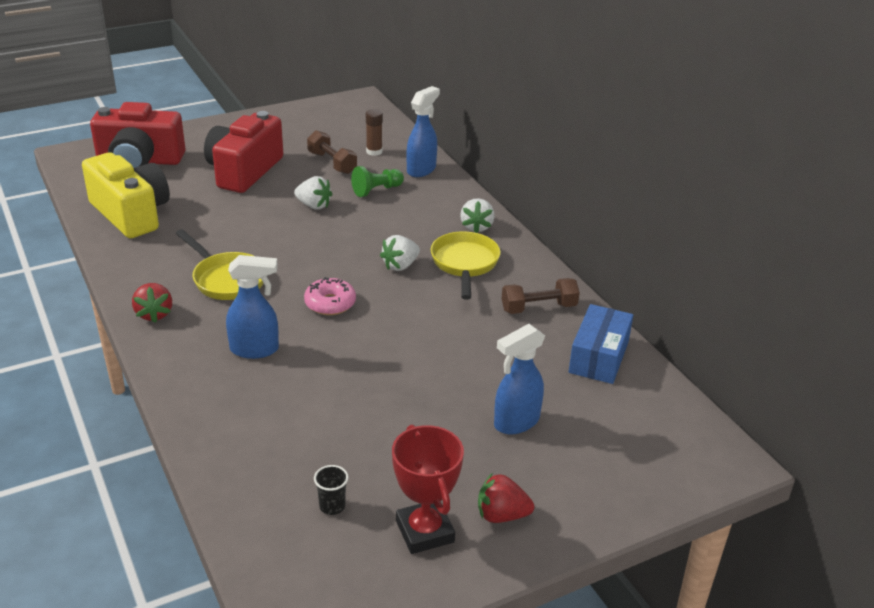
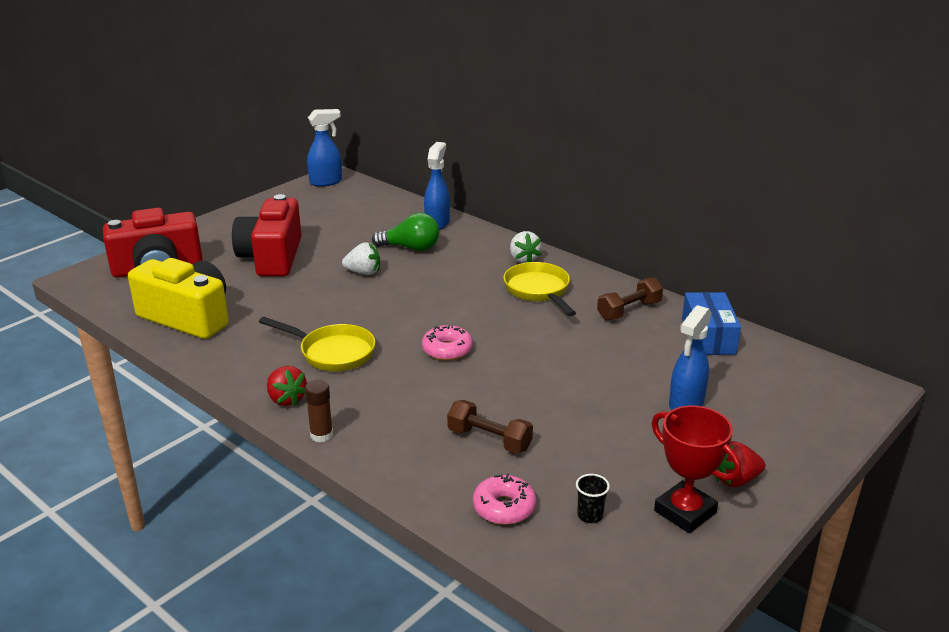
camera: 20 degrees left, 5 degrees down
(255, 350) = (410, 405): blue spray bottle -> blue spray bottle (326, 182)
(261, 474) = (504, 507): none -> pink donut
(332, 163) = (351, 234): brown dumbbell -> brown dumbbell (489, 440)
(374, 151) = (382, 217): brown glue stick -> brown glue stick (321, 435)
(376, 190) = (411, 248): green pawn -> green light bulb
(400, 266) = (484, 304): white strawberry -> none

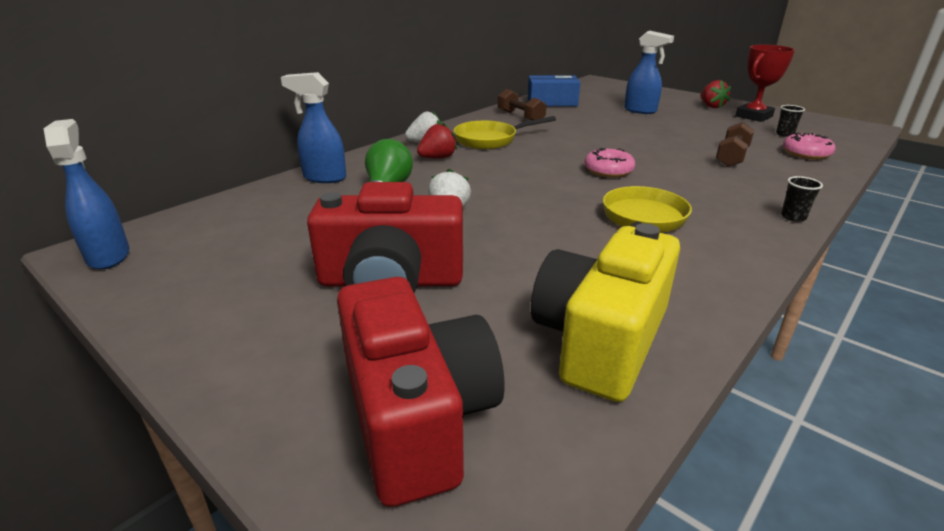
camera: 90 degrees left, 0 degrees up
(286, 399) = (751, 239): red strawberry -> red strawberry (437, 158)
(321, 435) = (793, 217): brown glue stick -> black cup

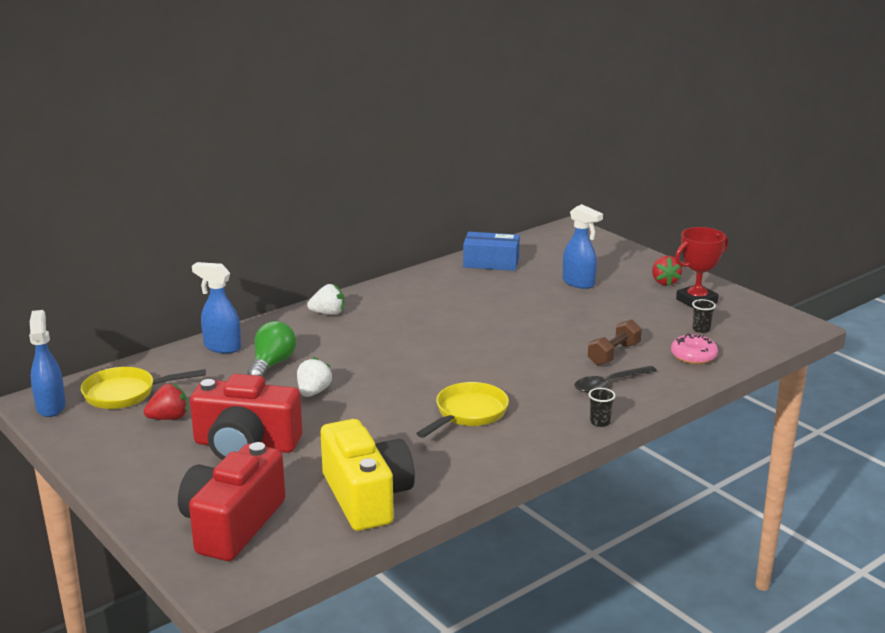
camera: 10 degrees right, 5 degrees down
(417, 416) = (232, 525): red camera -> red camera turned 150 degrees counterclockwise
(437, 158) = (330, 332): red strawberry -> red strawberry (169, 418)
(490, 140) = (392, 313): yellow pan -> yellow pan (125, 394)
(520, 117) = (442, 283): brown dumbbell -> none
(600, 339) = (366, 497): yellow camera -> yellow camera turned 120 degrees clockwise
(608, 171) = (480, 360): pink donut -> none
(758, 181) = (609, 384): none -> black spoon

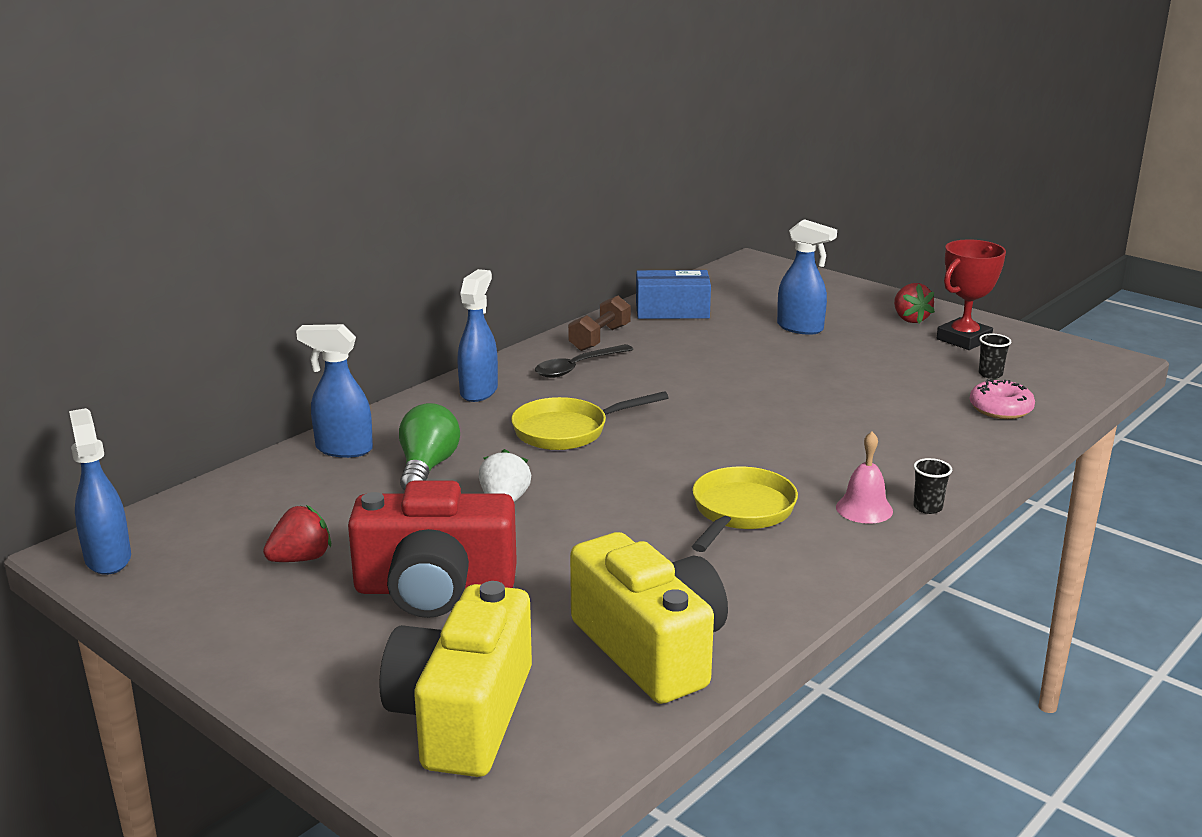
camera: 10 degrees left, 0 degrees up
(125, 394) = (220, 528): yellow pan -> yellow pan (567, 431)
(232, 525) = (462, 715): red camera -> yellow camera
(328, 313) = (479, 391): white strawberry -> blue spray bottle
(554, 419) = (864, 509): none -> pink bell
(609, 384) = (911, 455): black spoon -> black spoon (577, 367)
(614, 354) = (896, 415): brown dumbbell -> brown dumbbell (599, 338)

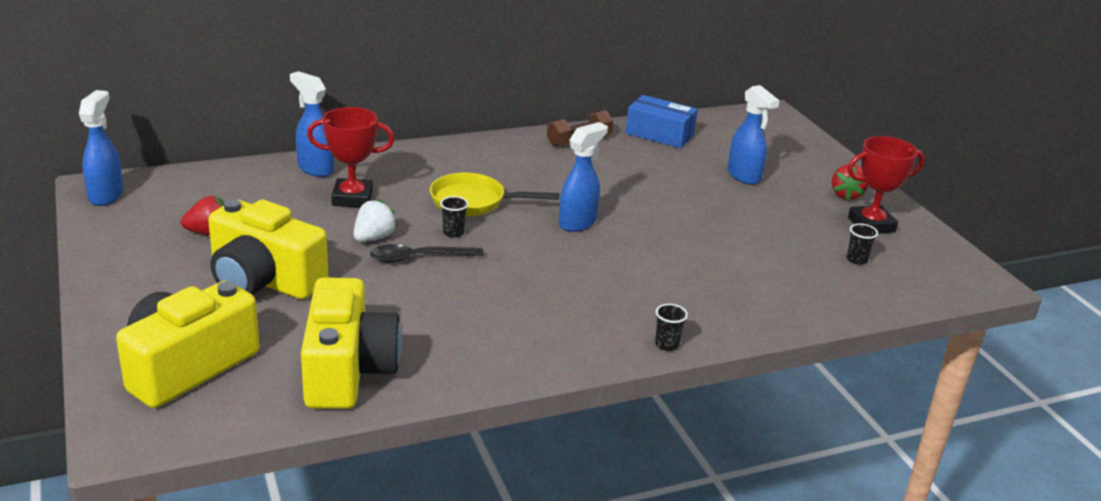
camera: 25 degrees right, 5 degrees up
(427, 467) = (352, 198): green light bulb -> red trophy
(435, 589) = (263, 281): red camera -> yellow camera
(479, 391) = (448, 155): blue spray bottle -> blue spray bottle (578, 223)
(577, 367) = (536, 158): black spoon -> black spoon (418, 258)
(585, 469) = (453, 233): none -> black cup
(740, 512) = (522, 300): yellow pan -> none
(864, 509) = (616, 329): pink bell -> none
(1000, 409) = (828, 290): pink donut -> none

